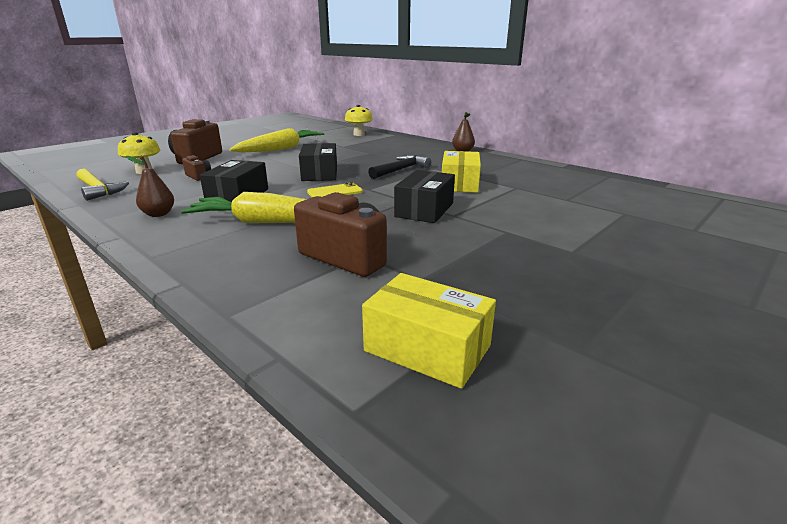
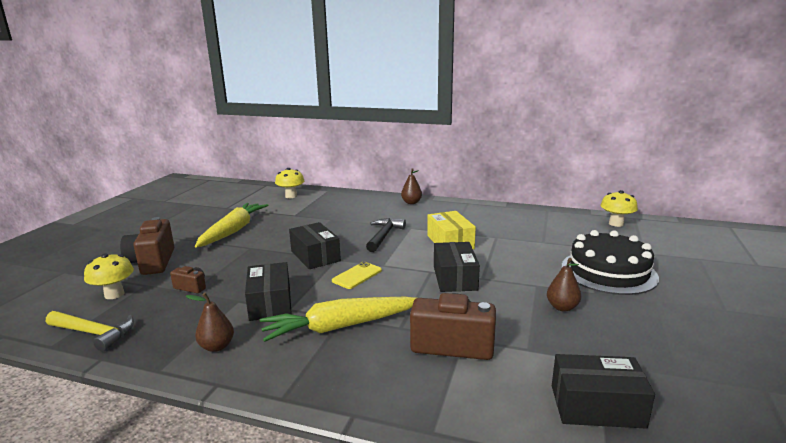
camera: 25 degrees left, 5 degrees down
(427, 348) = (597, 406): yellow box -> black box
(511, 255) = (562, 307): none -> brown pear
(617, 237) = (608, 272): none -> black cake
(688, 199) = (616, 224): none -> yellow mushroom

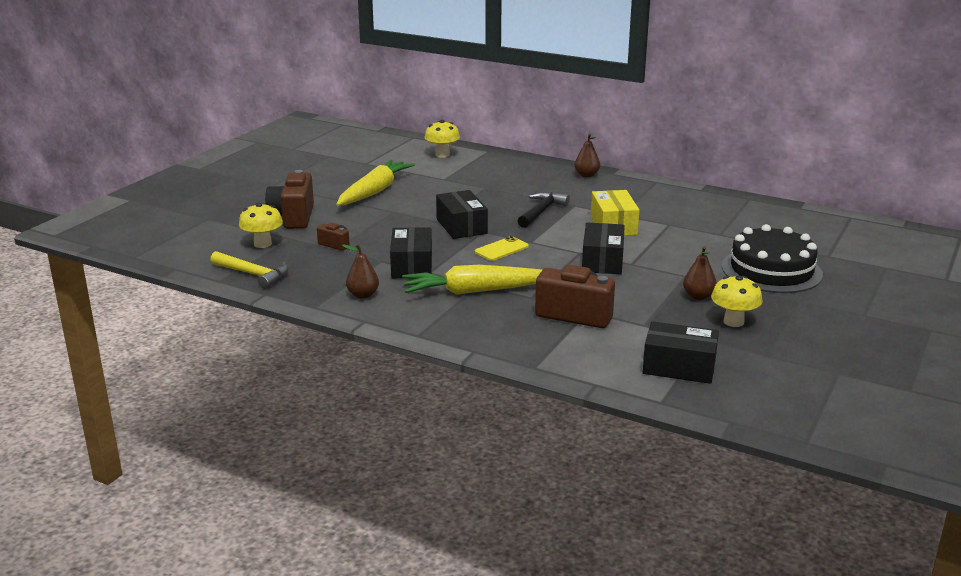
camera: 10 degrees right, 5 degrees up
(616, 224) = (822, 222): yellow mushroom -> yellow mushroom (733, 322)

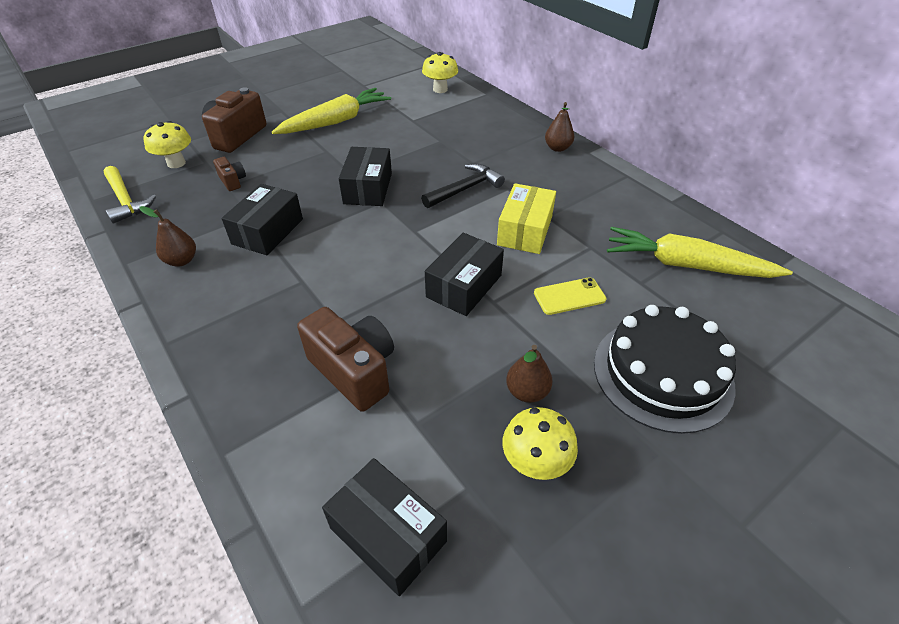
camera: 25 degrees right, 20 degrees up
(476, 291) = (289, 292): yellow carrot -> yellow carrot (687, 265)
(501, 249) = (374, 234): yellow phone -> yellow phone (569, 296)

